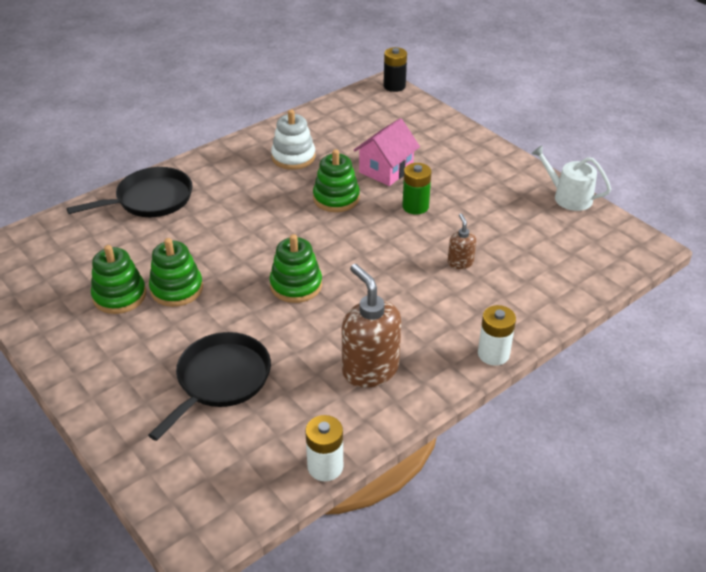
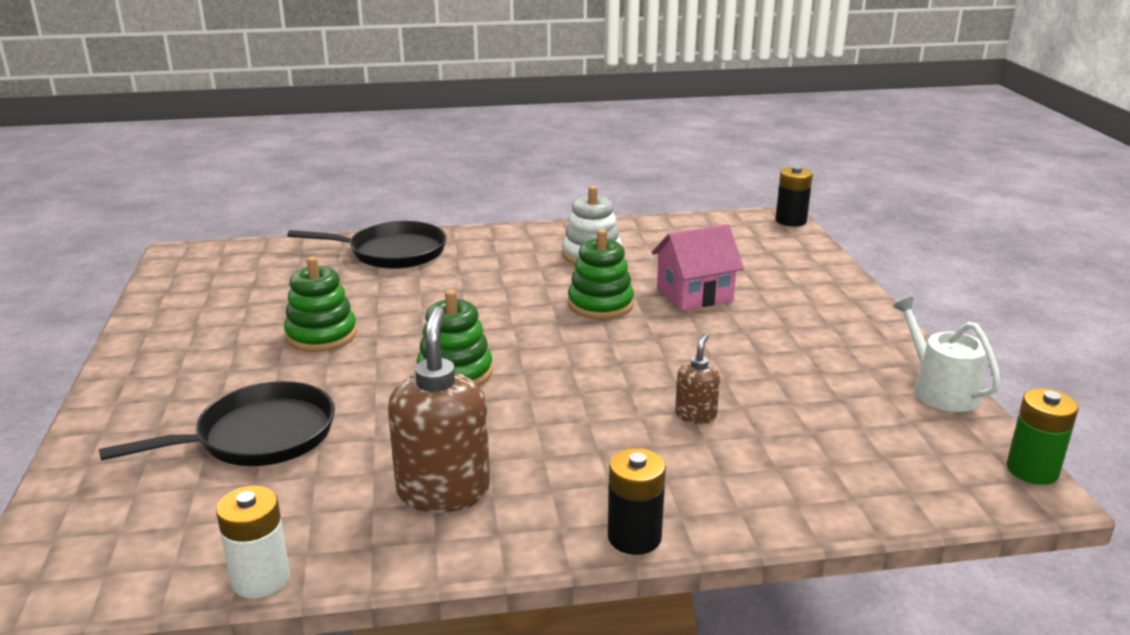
camera: 30 degrees right, 15 degrees down
(119, 296) = (258, 323): green stacking toy -> none
(415, 206) = (695, 339): green battery -> green battery (1032, 470)
(493, 354) = (634, 537): white battery -> black battery

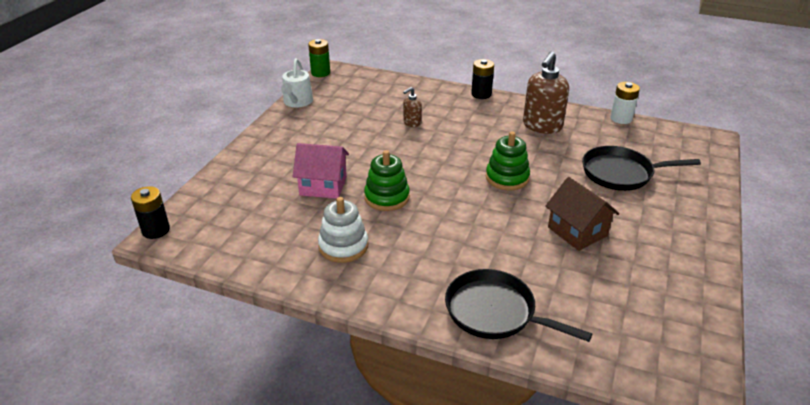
camera: 150 degrees left, 10 degrees up
(321, 335) = (577, 231): green stacking toy -> brown house

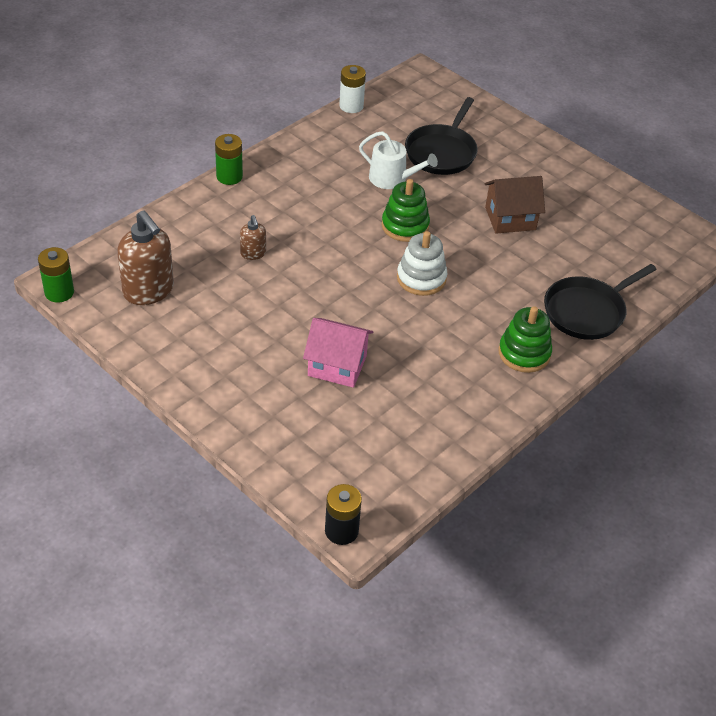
camera: 70 degrees left, 10 degrees up
(297, 102) = (126, 337): white watering can -> white watering can (392, 179)
(323, 186) = (337, 366): pink house -> pink house turned 75 degrees clockwise
(343, 246) = (452, 380): white stacking toy -> white stacking toy (421, 278)
(387, 197) = (388, 322): green stacking toy -> green stacking toy (524, 353)
(481, 94) = (229, 177): black battery -> green battery
(542, 126) = (328, 163): brown soap dispenser -> brown soap dispenser (148, 291)

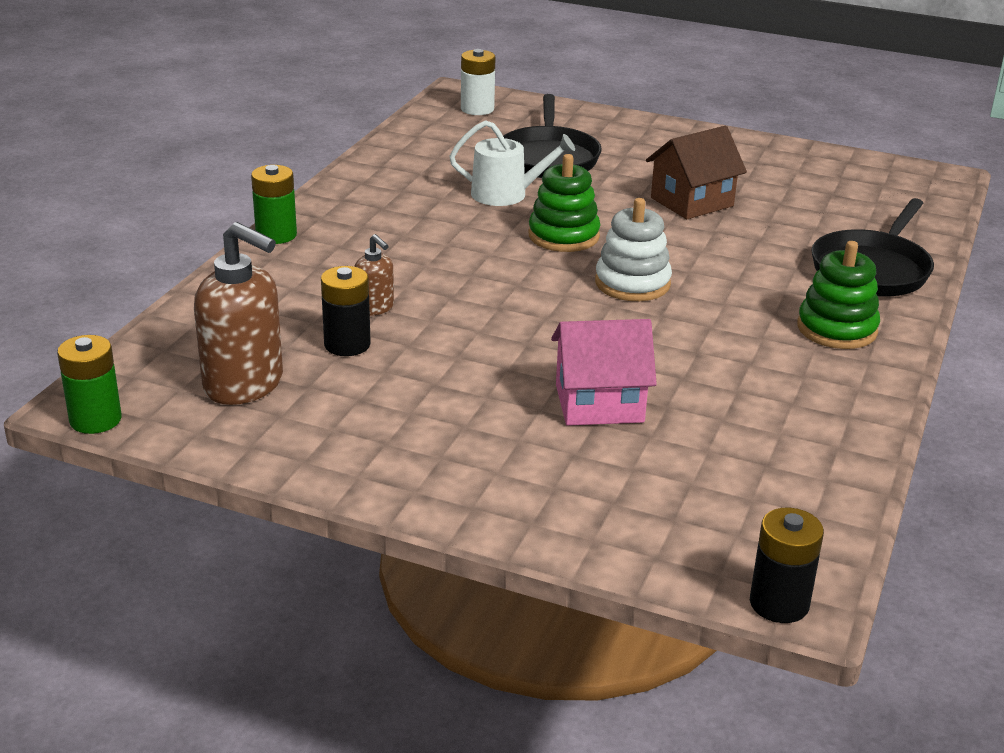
camera: 20 degrees left, 15 degrees down
(221, 278) = (347, 344): none -> black battery
(351, 106) = (392, 137): white battery -> white battery (477, 109)

